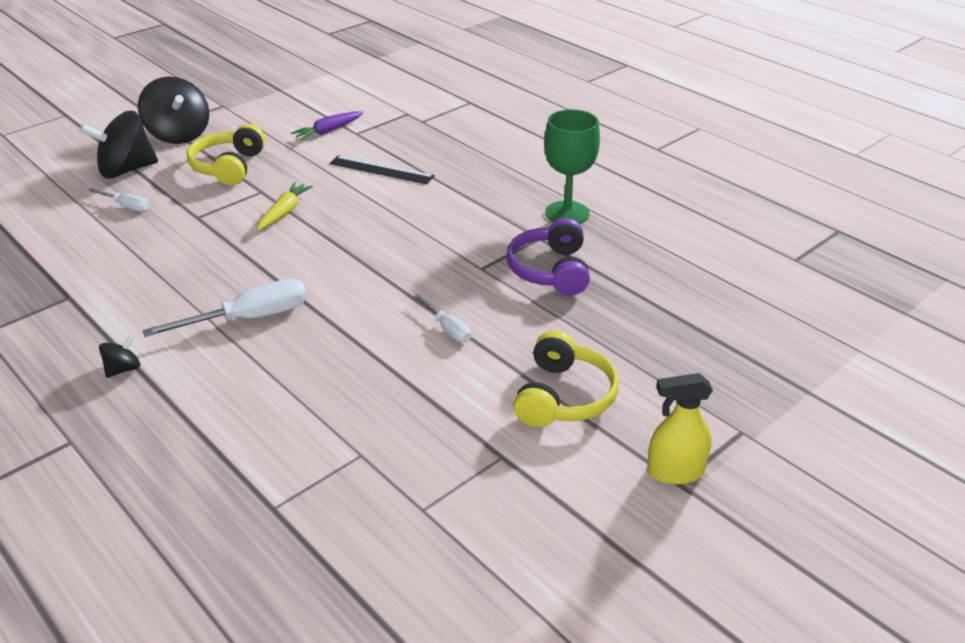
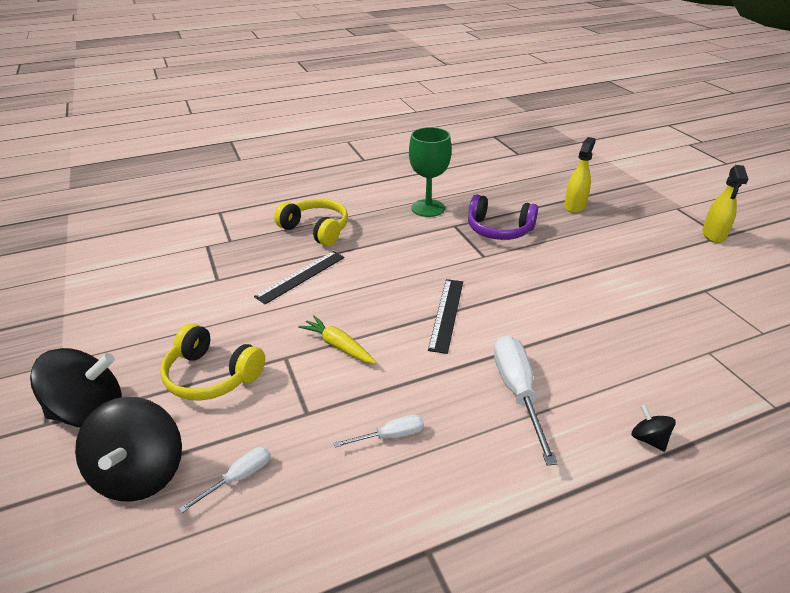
camera: 70 degrees left, 0 degrees up
(123, 369) = (585, 499): black spinning top -> black spinning top (648, 439)
(328, 131) = (197, 295): purple carrot -> none
(356, 260) = (446, 314): none -> black ruler
(447, 328) = (559, 285): white screwdriver -> white screwdriver (390, 436)
(564, 397) = (644, 255): yellow headphones -> yellow headphones (316, 229)
(663, 326) = (574, 206): none -> yellow spray bottle

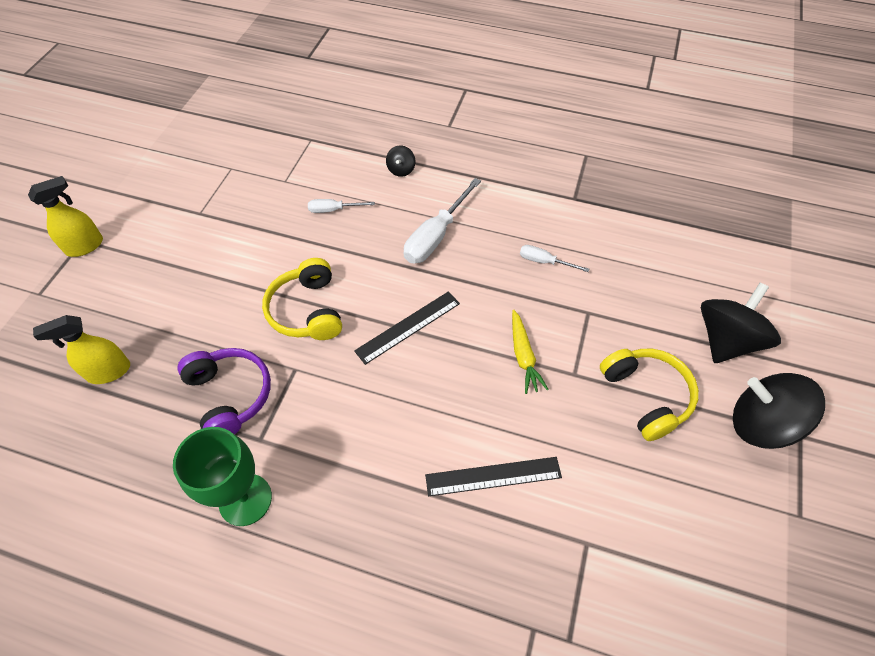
camera: 140 degrees left, 20 degrees up
(238, 478) = (659, 296): white screwdriver -> white screwdriver (333, 210)
(316, 229) = (411, 563): yellow headphones -> yellow headphones (307, 310)

